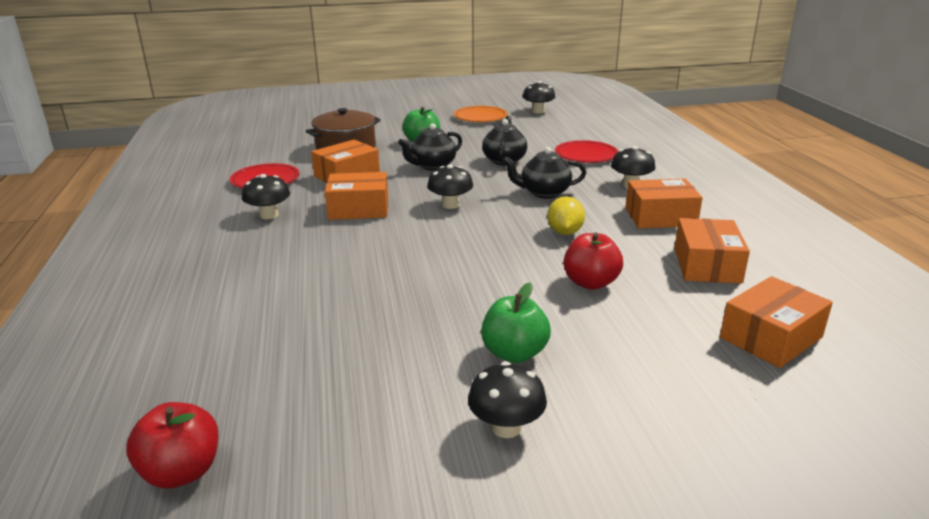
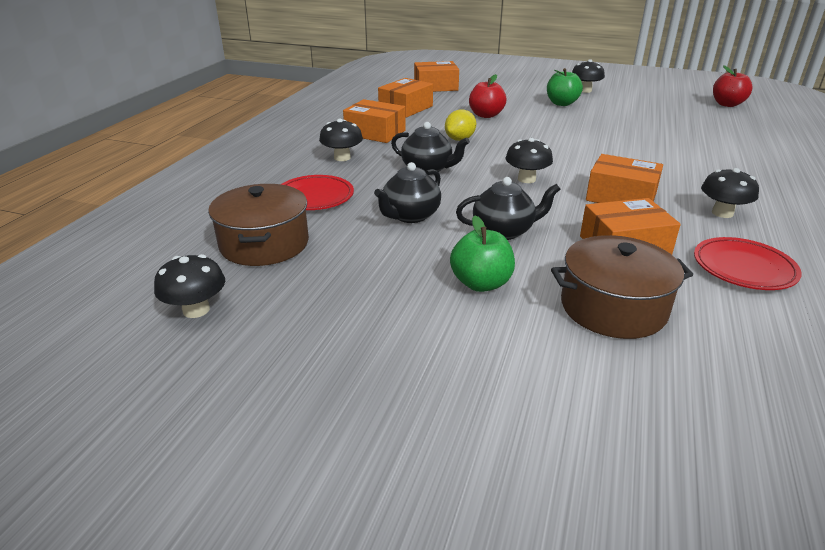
camera: 150 degrees left, 5 degrees up
(480, 117) = (314, 326): orange plate -> none
(561, 132) = (264, 244): none -> brown pot

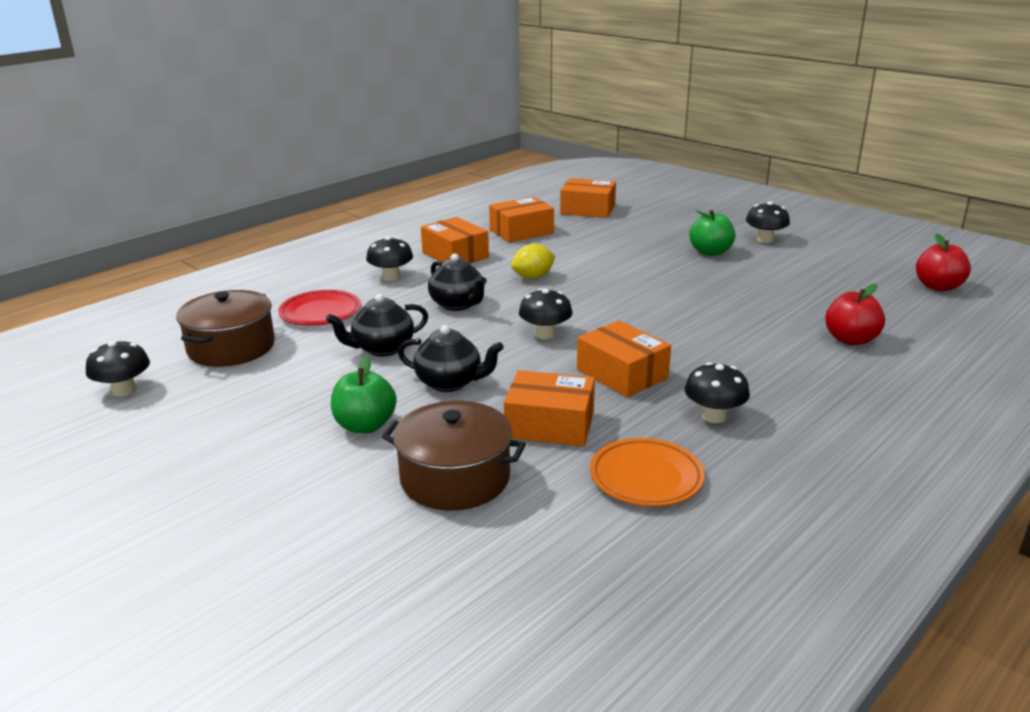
camera: 25 degrees right, 5 degrees down
(486, 115) = (599, 253): red apple -> red apple (850, 340)
(743, 268) = (646, 477): red plate -> orange plate

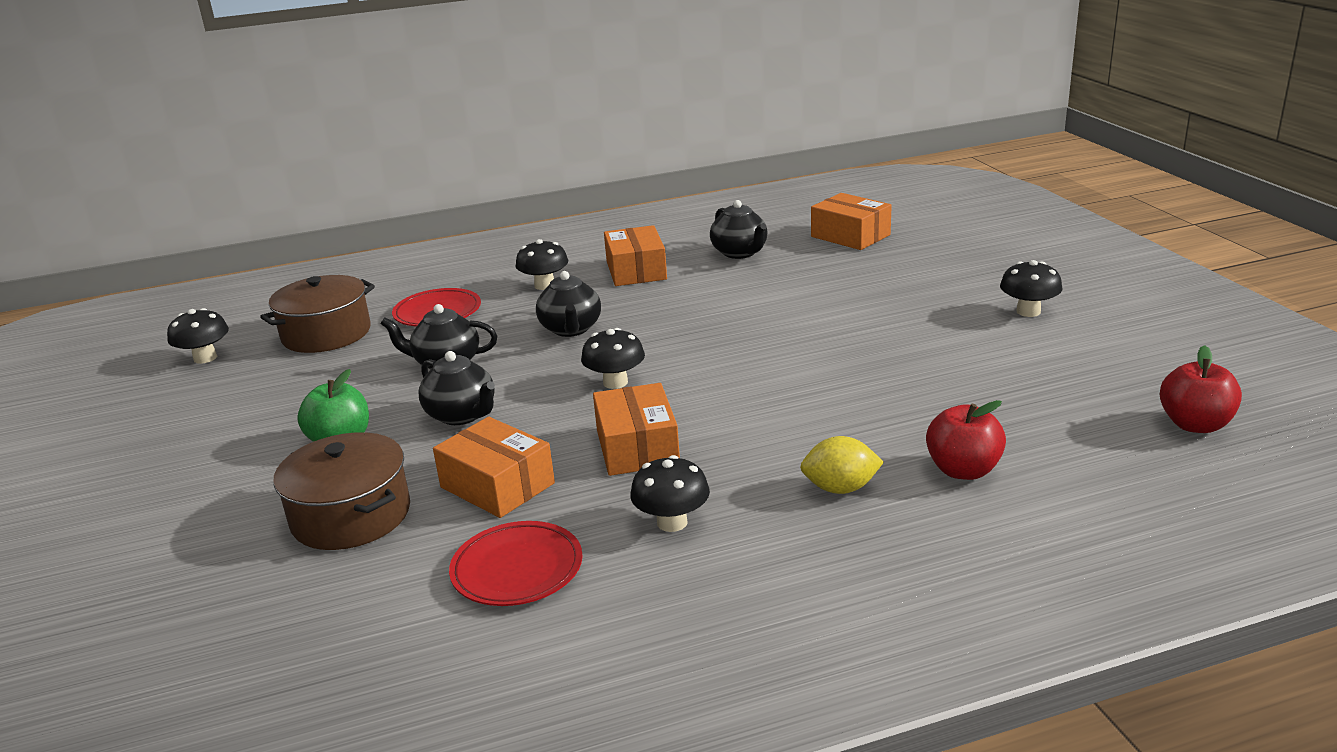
camera: 30 degrees right, 0 degrees up
(521, 231) = (740, 253): orange box -> black teapot
(533, 277) = (685, 312): yellow lemon -> yellow lemon (840, 488)
(646, 477) = (517, 569): orange plate -> red plate
(710, 252) = (932, 317): green apple -> none

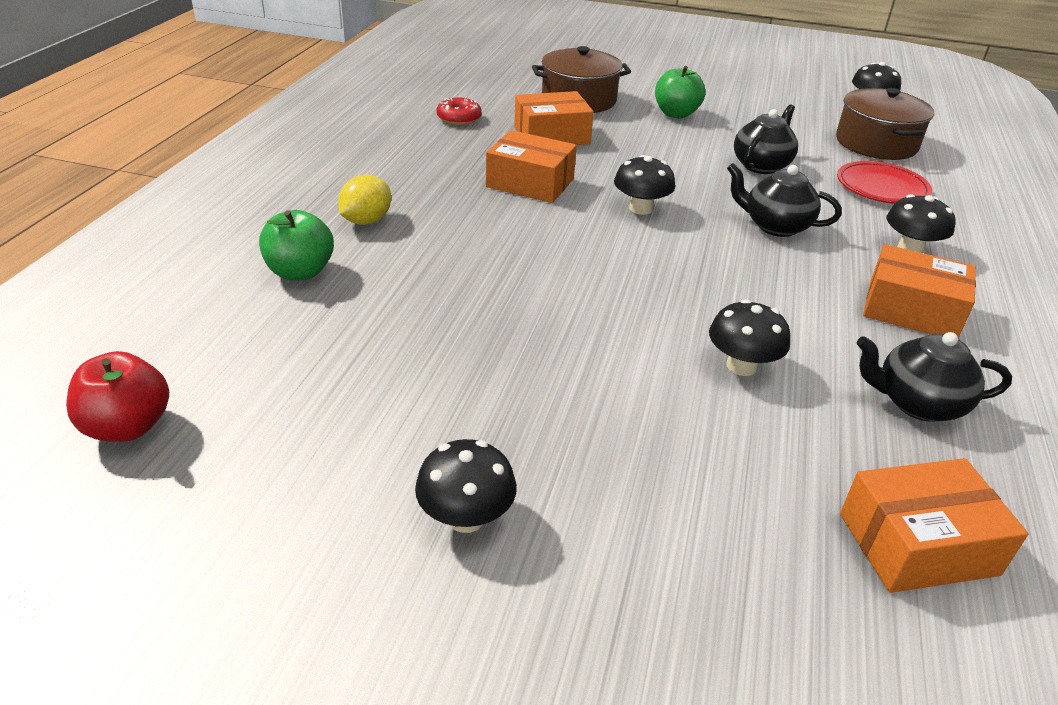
camera: 120 degrees right, 10 degrees up
(462, 415) = (662, 149): black teapot -> none
(517, 569) = (459, 118): red plate -> red donut
(672, 522) = (429, 163): black mushroom -> black mushroom (741, 366)
(963, 470) = (300, 272): red apple -> green apple

